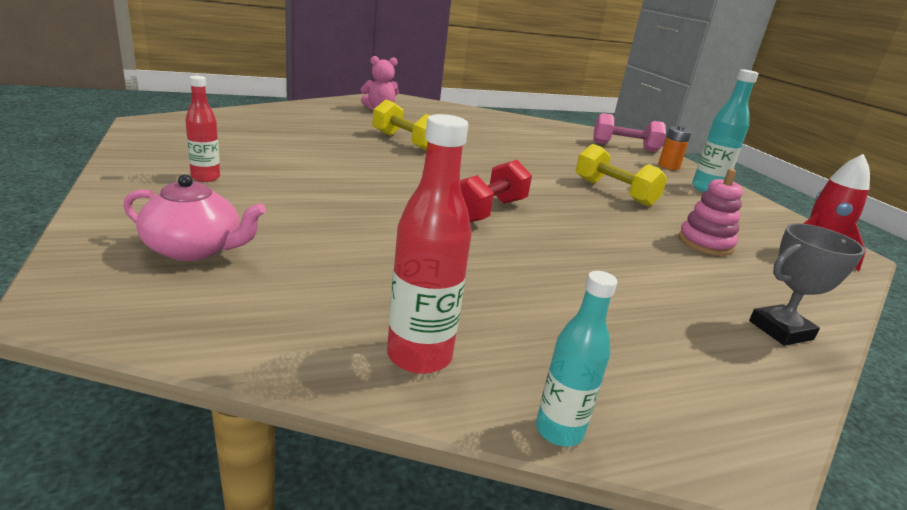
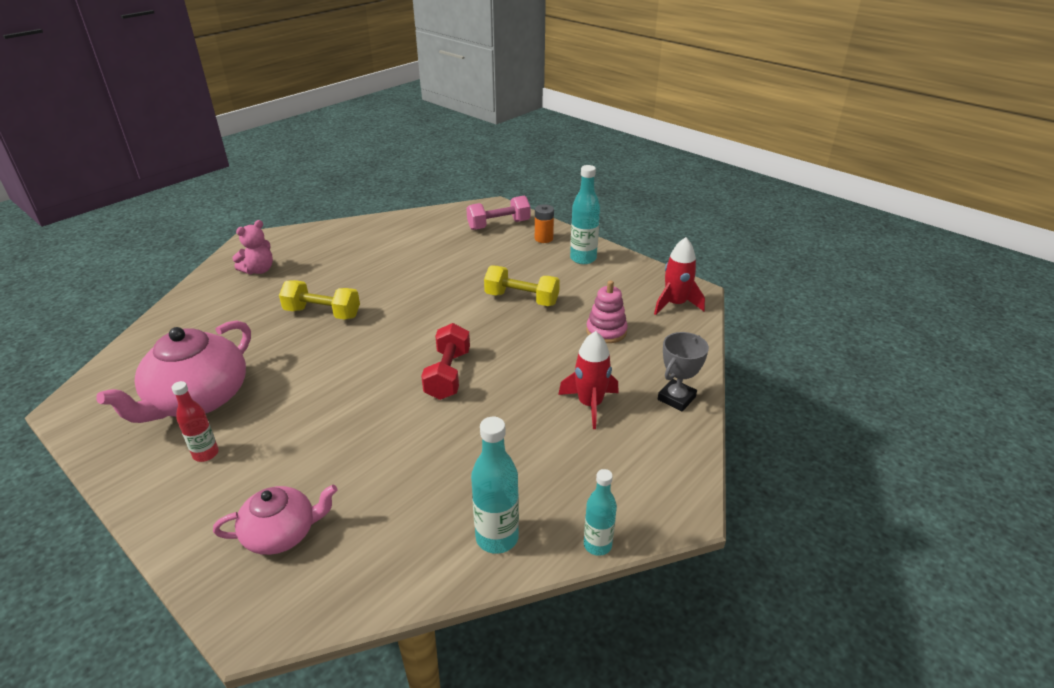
camera: 25 degrees left, 10 degrees up
(244, 149) = (198, 399): none -> pink teapot
(419, 356) = (497, 538): red bottle -> turquoise bottle
(644, 290) = (590, 404): none -> red rocket

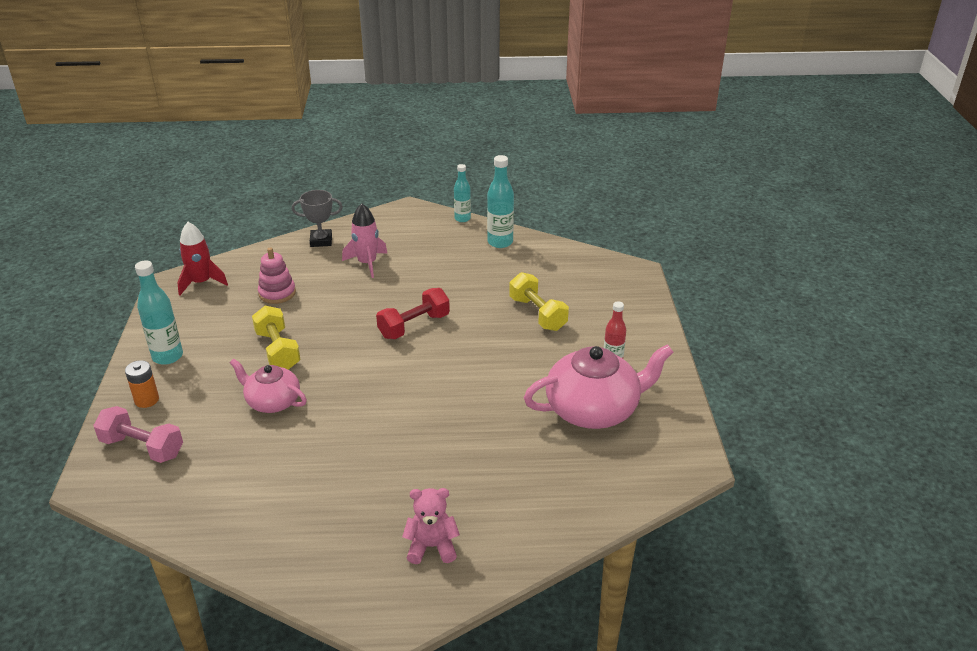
camera: 135 degrees left, 0 degrees up
(282, 533) = (598, 297): pink teapot -> pink teapot (272, 401)
(322, 313) = (433, 438): yellow dumbbell -> yellow dumbbell (537, 314)
(590, 404) = (367, 263): red rocket -> pink rocket

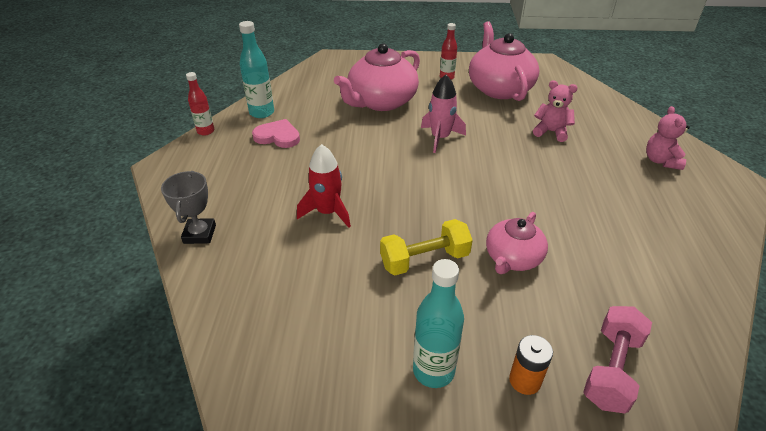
camera: 85 degrees left, 5 degrees up
(201, 282) = (258, 354): red rocket -> red rocket (327, 212)
(277, 293) = (308, 268): pink stacking toy -> none
(367, 263) = (267, 195): pink rocket -> pink rocket (440, 138)
(414, 326) = (390, 165): red dumbbell -> none
(458, 257) = (278, 136): none -> pink heart
(462, 218) = (206, 131): turquoise bottle -> red bottle
(490, 449) = (551, 132): none -> pink teddy bear
(537, 314) = (381, 101): yellow dumbbell -> pink teapot

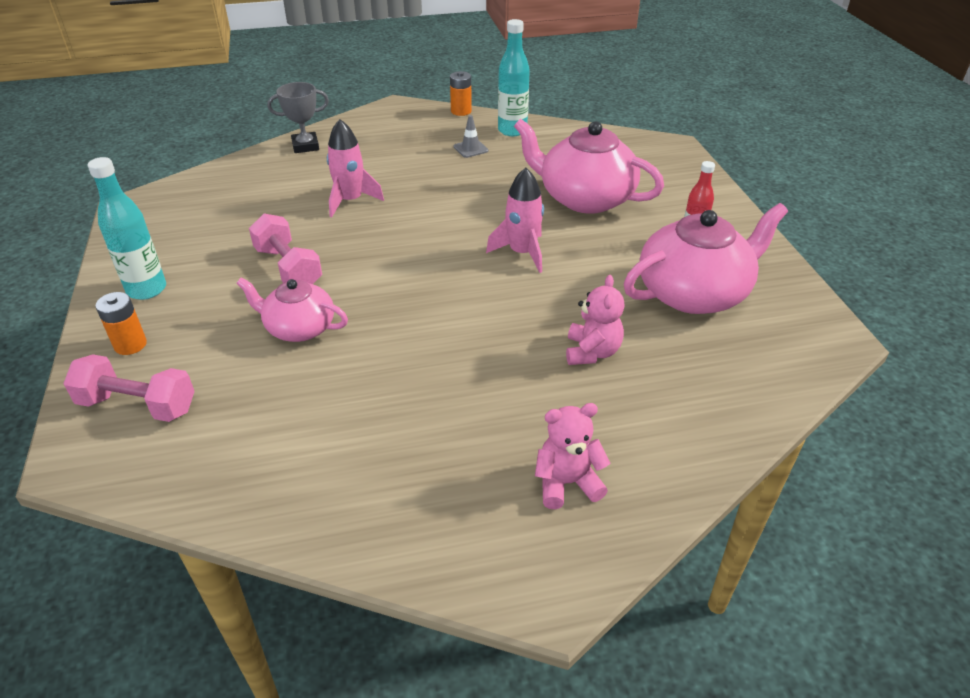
camera: 75 degrees right, 0 degrees up
(206, 131) = (461, 111): red bottle -> orange battery
(278, 136) = (470, 149): pink heart -> grey traffic cone
(327, 212) = (350, 201): red rocket -> pink rocket
(424, 260) = (288, 268): yellow dumbbell -> pink dumbbell

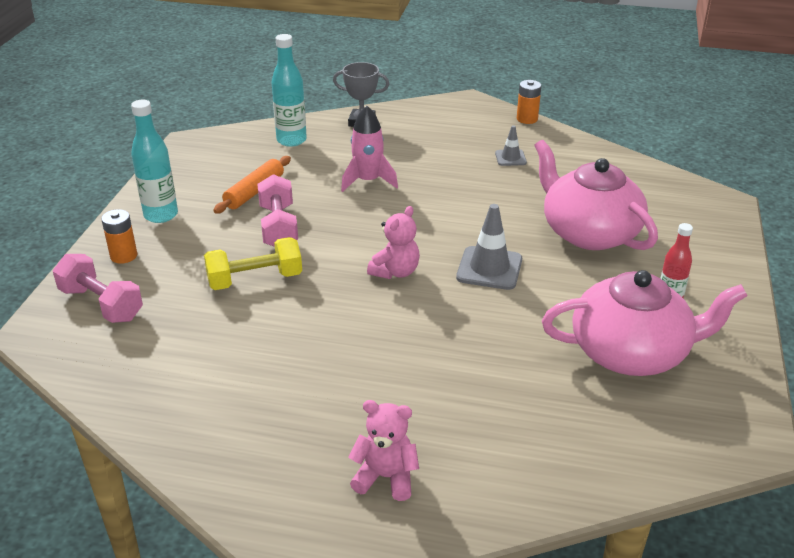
camera: 25 degrees right, 5 degrees down
(238, 239) = (254, 192): none -> orange rolling pin
(299, 328) = (255, 280): pink teapot -> yellow dumbbell
(512, 130) = (564, 149): turquoise bottle -> turquoise bottle (291, 140)
(522, 253) = (489, 268): pink rocket -> grey traffic cone
(592, 352) = (489, 376): pink teddy bear -> pink teddy bear (395, 272)

